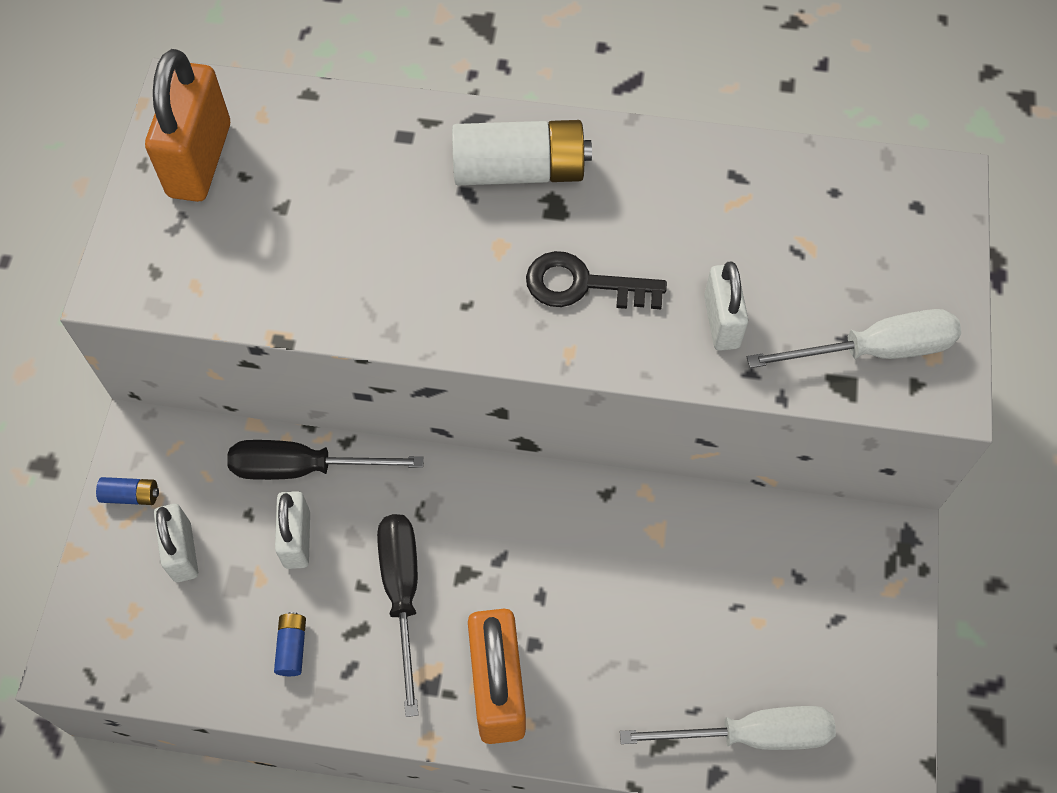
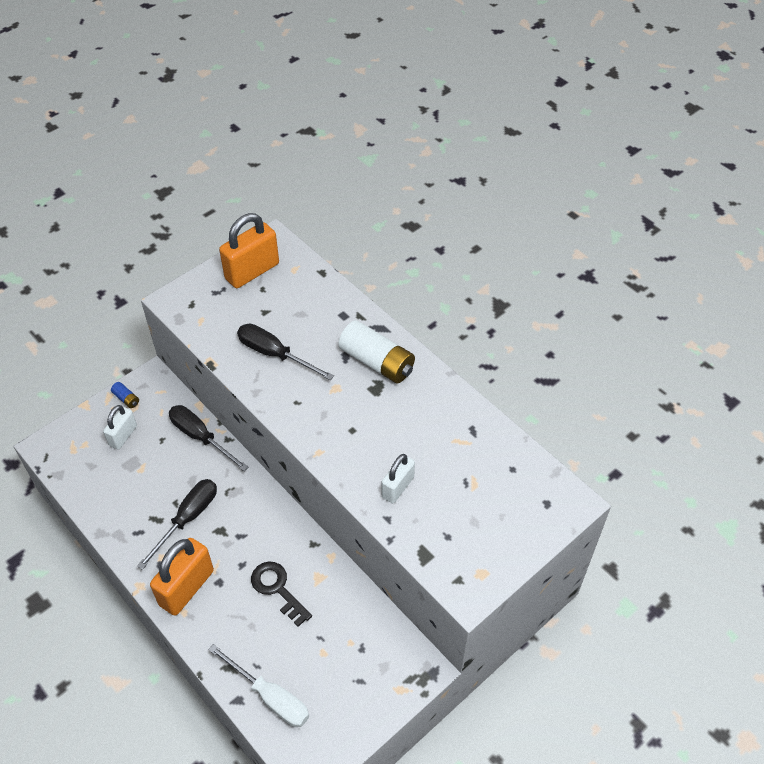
camera: 40 degrees right, 10 degrees down
(292, 647) = (126, 506): blue battery -> none
(297, 539) = (170, 464): white padlock -> none
(362, 259) = (274, 354): none -> black screwdriver
(583, 285) = (353, 428): black key -> black key (277, 589)
(874, 350) = (455, 551): white screwdriver -> none

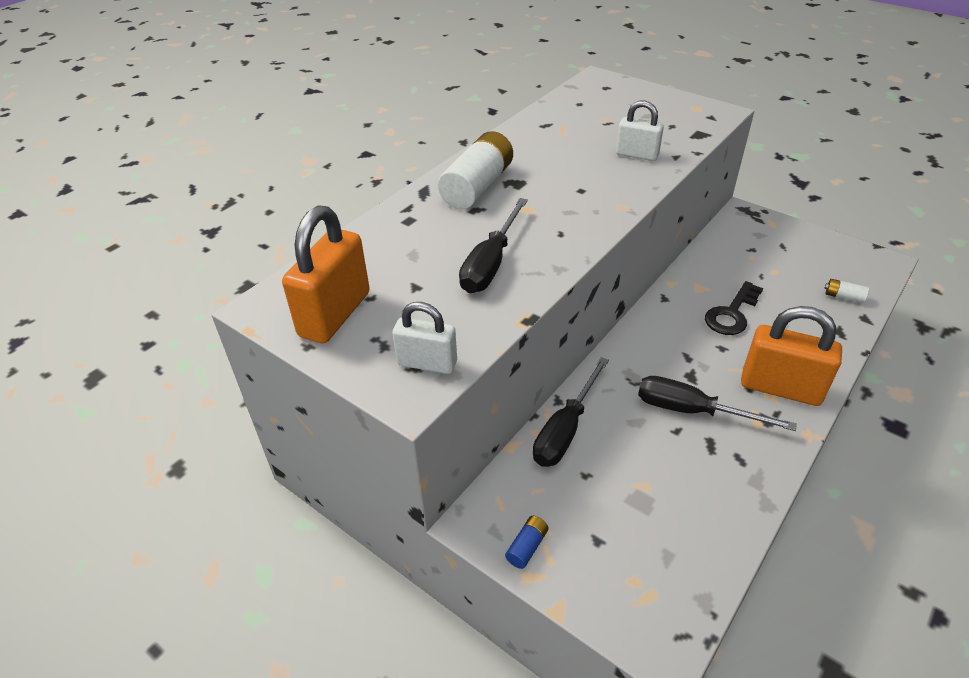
camera: 100 degrees left, 10 degrees down
(123, 436) = (597, 528): white padlock -> white padlock (427, 363)
(252, 271) = (335, 314): orange padlock -> orange padlock turned 75 degrees clockwise
(270, 697) = (843, 297): white screwdriver -> white battery

